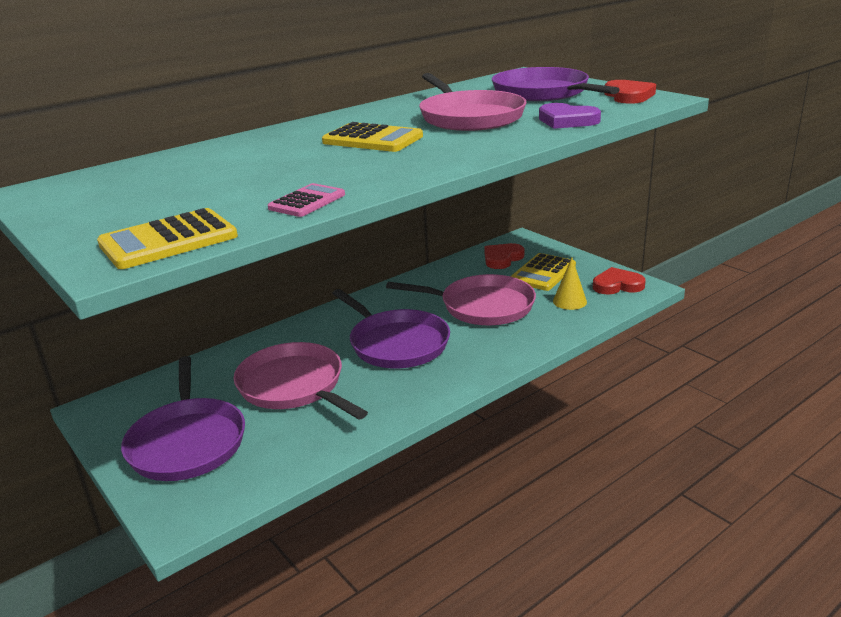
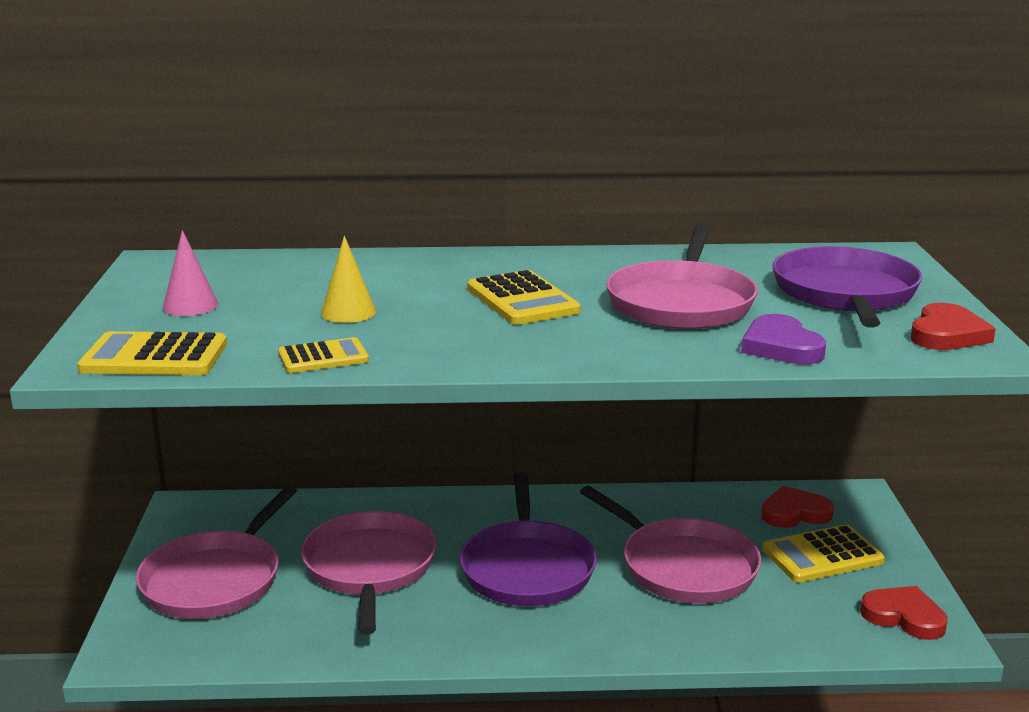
camera: 35 degrees right, 5 degrees down
(127, 206) = (190, 306): none -> pink cone
(187, 442) = (215, 580): purple pan -> pink pan
(307, 201) = (323, 357): pink calculator -> yellow calculator
(569, 301) = (804, 609): yellow cone -> yellow cone (348, 312)

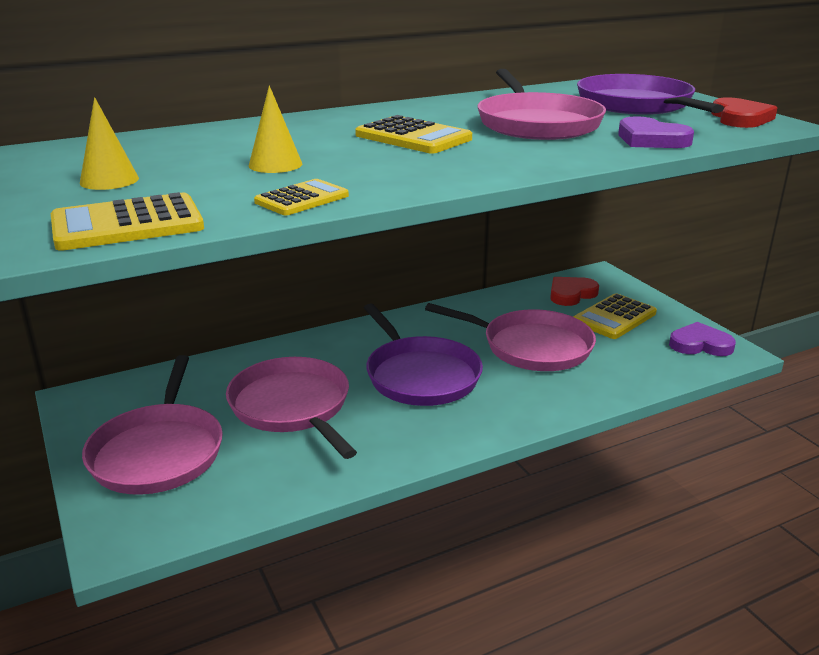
camera: 25 degrees left, 5 degrees up
(190, 306) = (109, 180): pink cone -> yellow cone
(904, 616) = (700, 344): red heart -> purple heart

